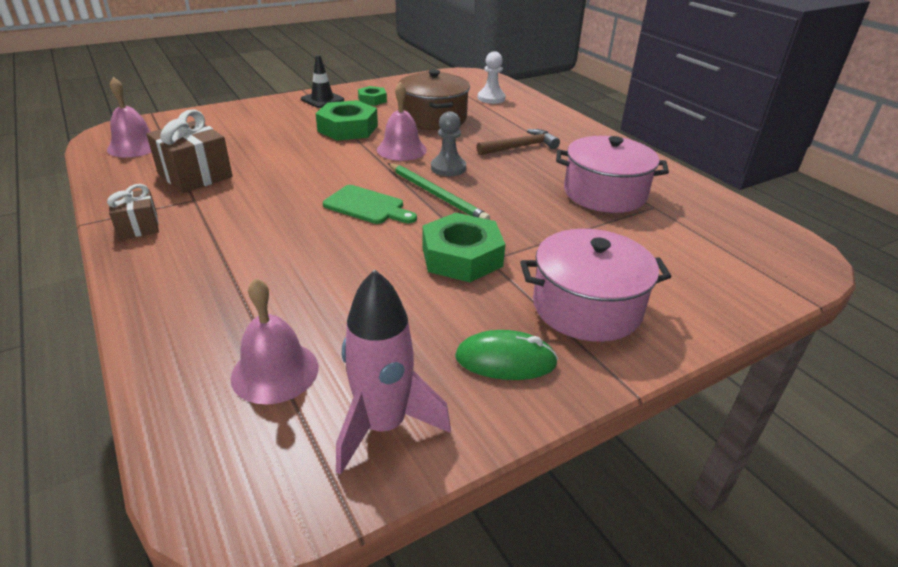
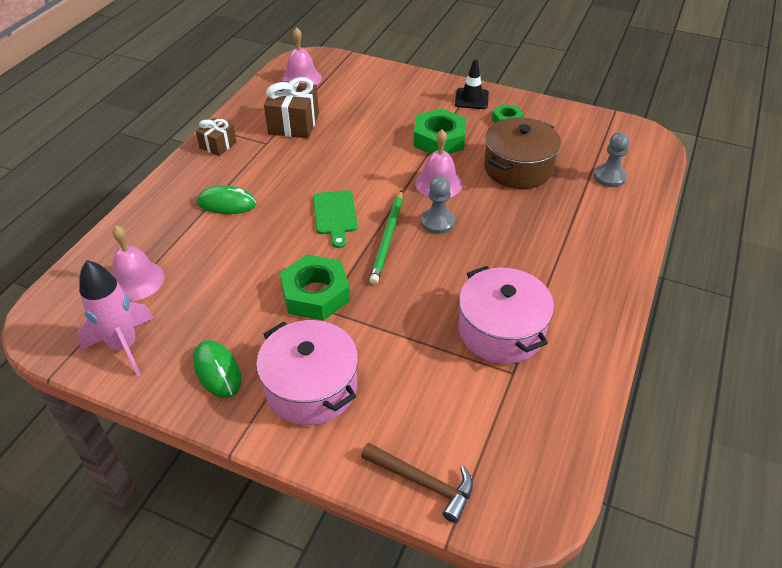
camera: 55 degrees right, 10 degrees up
(246, 257) = (227, 203): none -> green mouse
(491, 98) = (609, 177): white pawn -> grey pawn
(520, 147) = (528, 242): brown hammer -> brown hammer (423, 482)

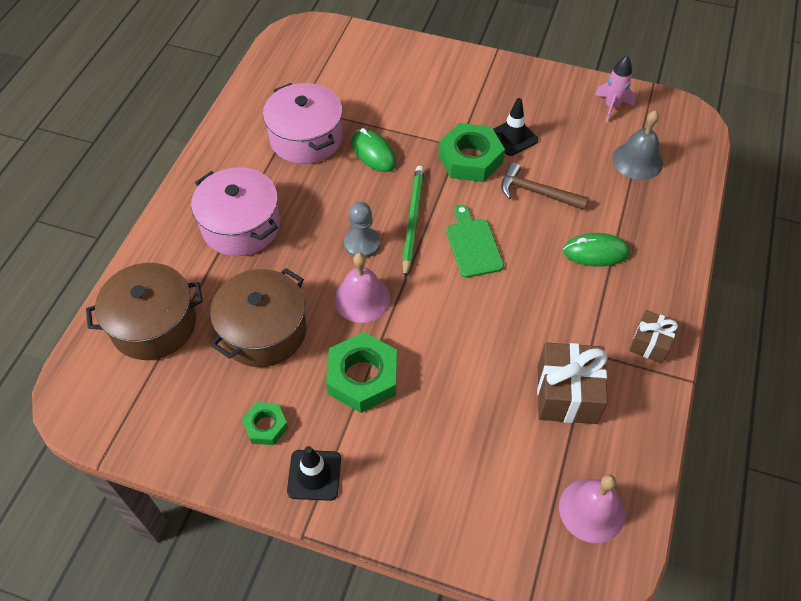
camera: 175 degrees right, 10 degrees up
(124, 346) = (612, 107): pink rocket -> pink rocket, size x0.66
(136, 280) = (637, 161): pink bell -> grey bell
(217, 371) = (529, 95): green mouse -> green mouse (373, 153)
(260, 315) = (513, 137): none -> black traffic cone
(311, 387) = (454, 88): pink pot -> pink pot (241, 226)
(423, 482) = (367, 41): brown hammer -> brown hammer (537, 192)
(609, 177) = (154, 324): grey pawn -> brown pot

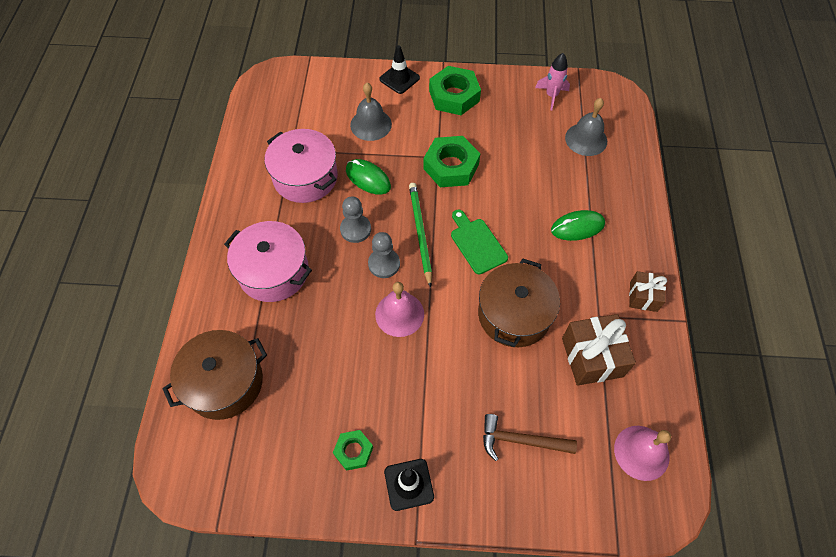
camera: 15 degrees left, 5 degrees up
(264, 331) = (324, 364): brown pot -> brown pot (514, 314)
(343, 202) = (355, 229): none -> grey pawn
(362, 377) = (422, 385): green nut -> green nut (454, 96)
(395, 98) = (371, 124): none -> grey bell
(513, 137) = (480, 139): black traffic cone -> black traffic cone (399, 79)
(537, 192) = (514, 185): brown hammer -> brown hammer (520, 440)

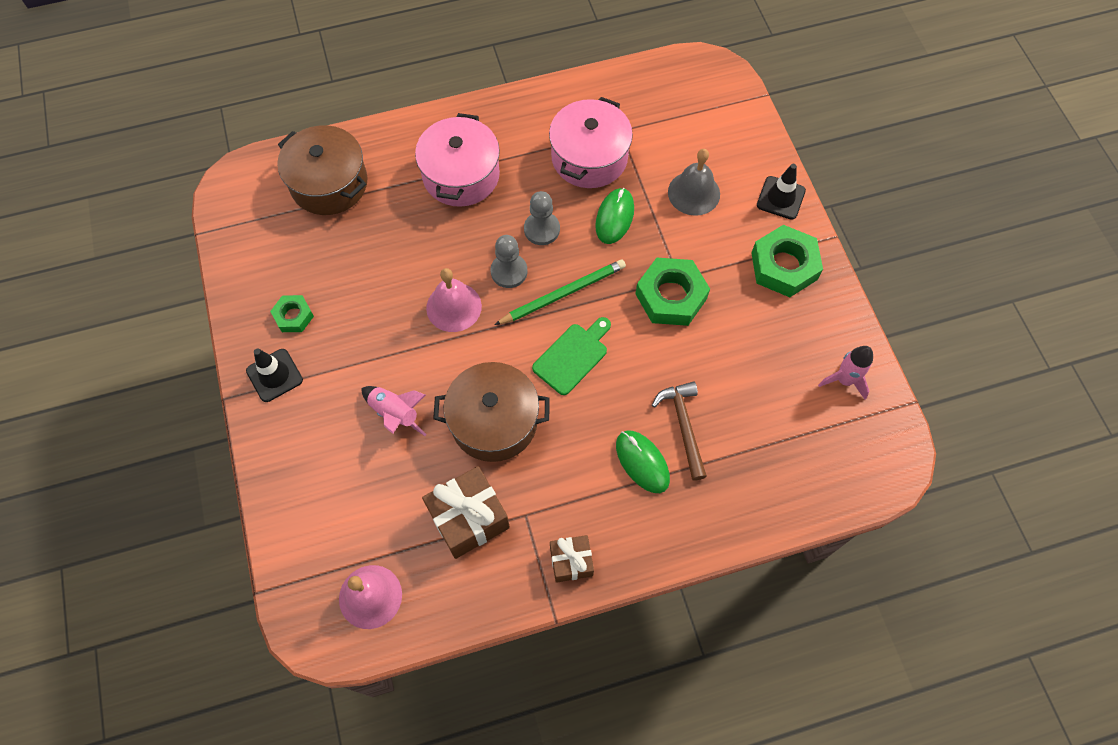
camera: 70 degrees right, 5 degrees up
(483, 388) = (395, 413): none -> pink rocket
(520, 440) = (348, 467): brown hammer -> brown hammer (683, 426)
(586, 139) = (789, 441): grey bell -> none

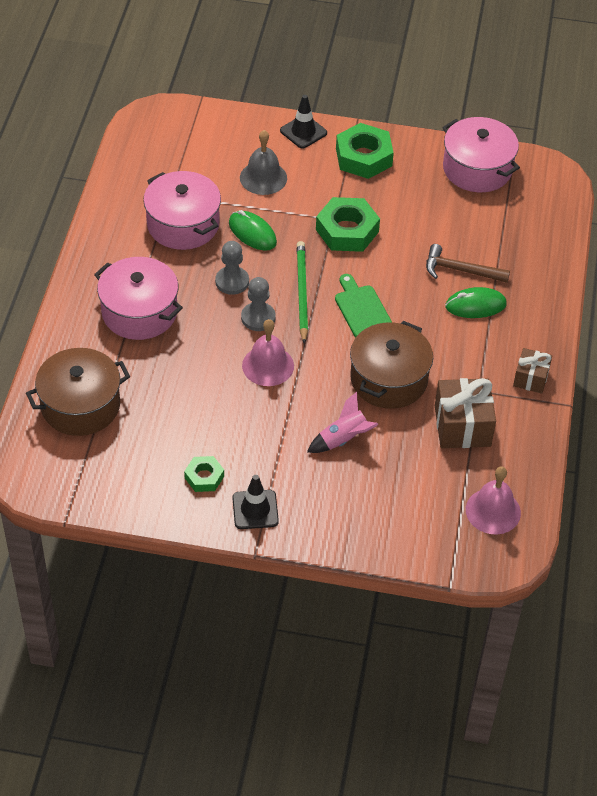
camera: 65 degrees left, 15 degrees down
(844, 380) = (477, 169): pink rocket -> pink pot

